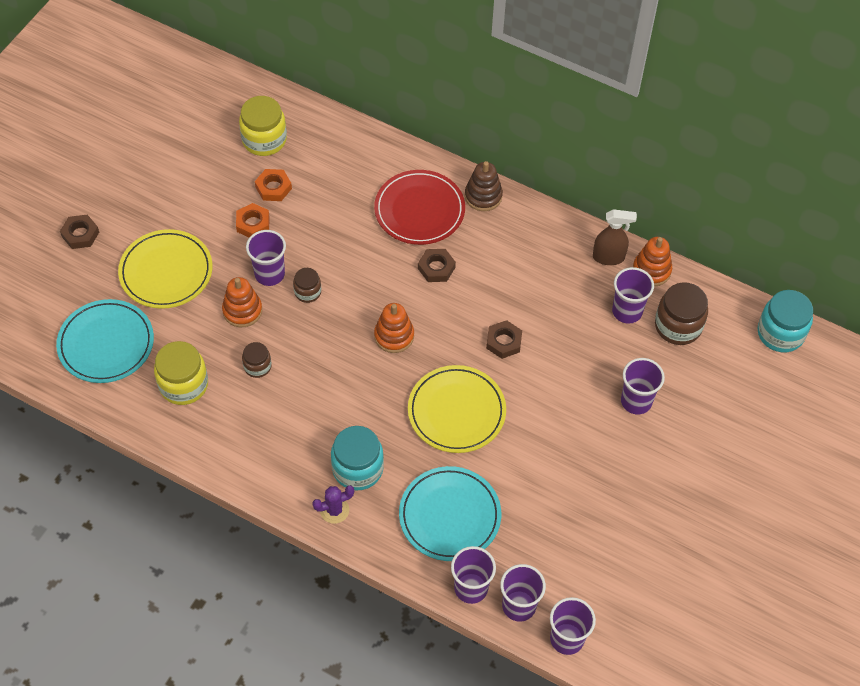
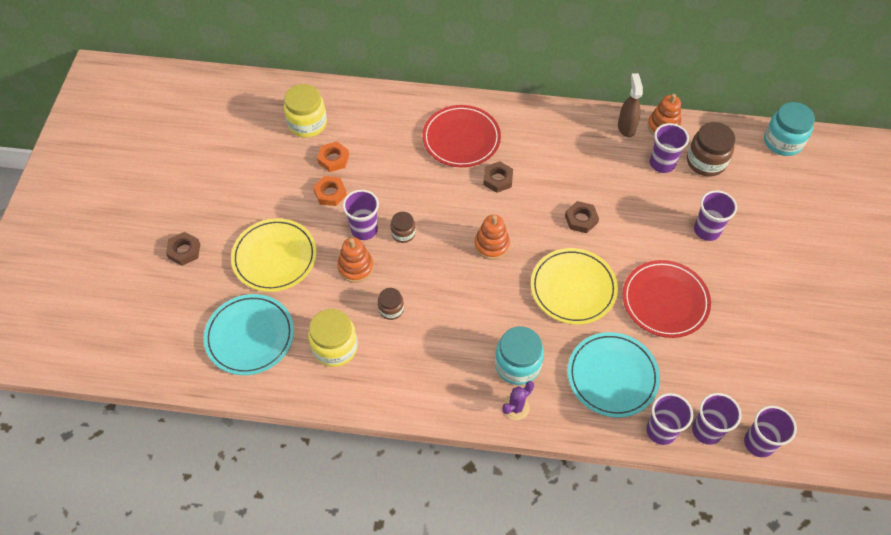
camera: 20 degrees left, 0 degrees up
(483, 196) = (506, 112): brown stacking toy -> none
(548, 459) = (665, 301): none -> red plate
(608, 257) = (626, 127): brown spray bottle -> brown spray bottle turned 75 degrees counterclockwise

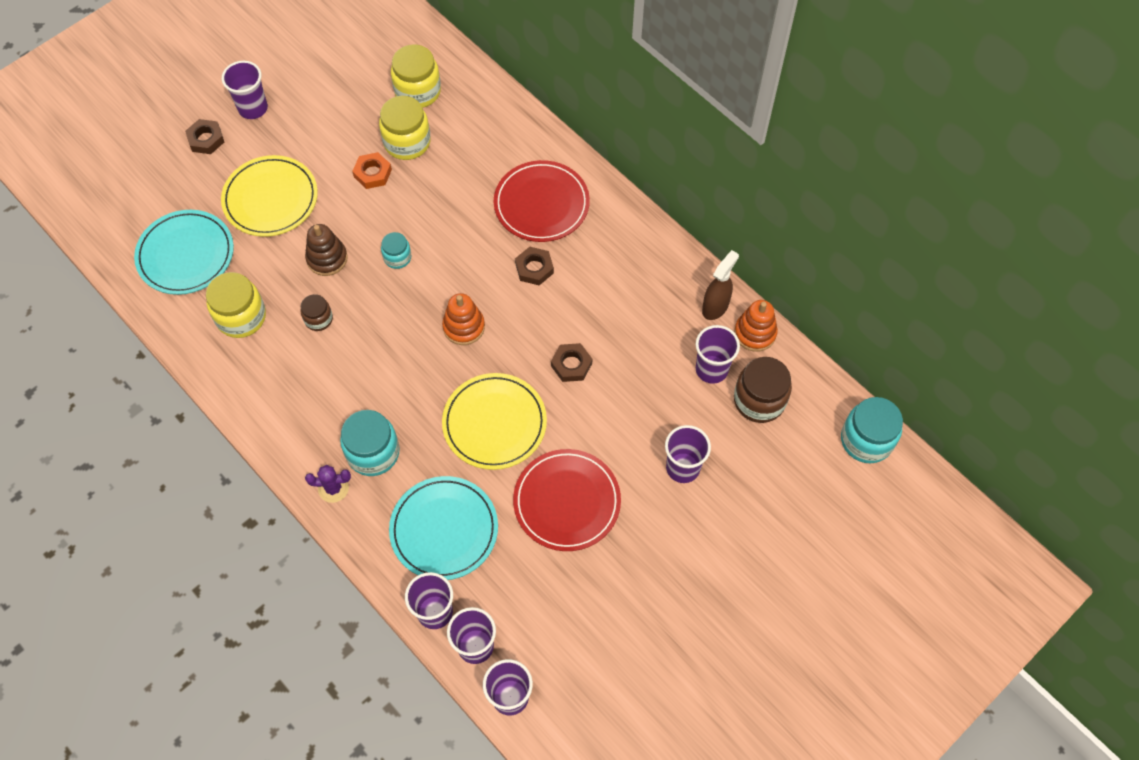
camera: 40 degrees right, 5 degrees up
(333, 159) = (407, 142): orange nut -> yellow jar
(356, 267) = (327, 258): orange stacking toy -> brown stacking toy
(364, 229) = (368, 229): purple cup -> purple cup (253, 108)
(403, 233) = (397, 257): brown jar -> turquoise jar

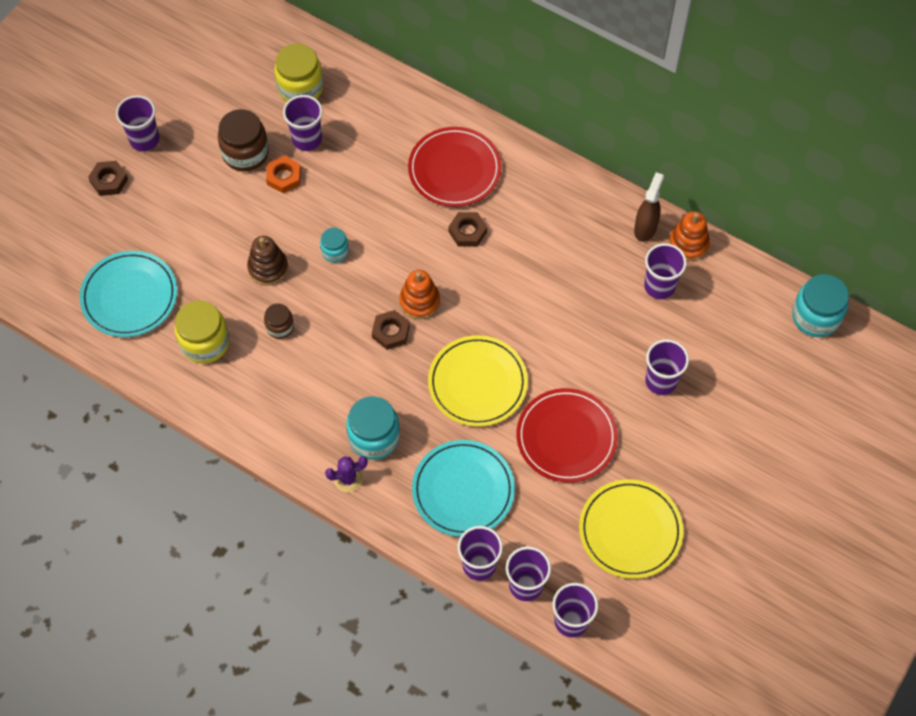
camera: 15 degrees left, 0 degrees up
(270, 199) = (193, 224): yellow plate -> yellow plate (630, 530)
(407, 142) = (307, 139): yellow jar -> purple cup
(571, 365) = (530, 313): brown nut -> brown nut (390, 332)
(759, 400) = (710, 304): brown jar -> brown jar (245, 153)

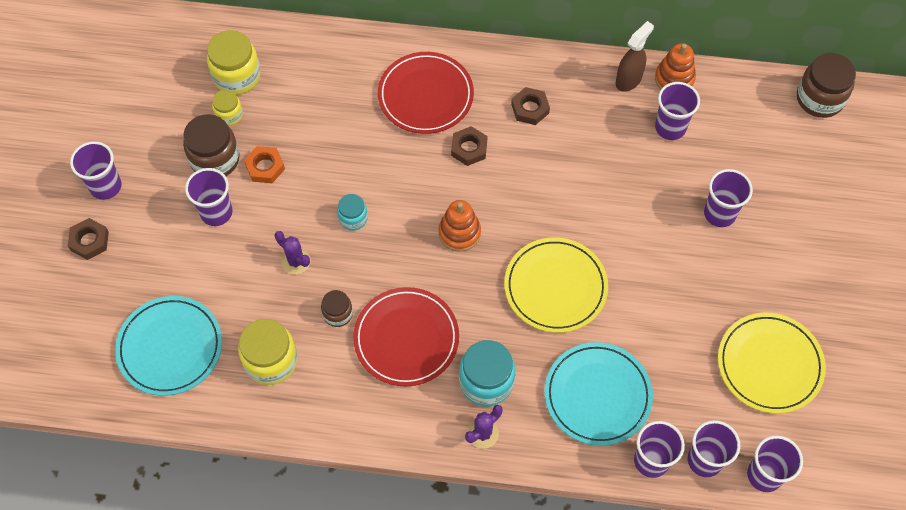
camera: 25 degrees left, 0 degrees up
(268, 268) = (296, 261): brown stacking toy -> purple cactus
(277, 119) = (229, 115): none -> yellow jar
(307, 139) = (269, 122): purple cup -> purple cup (216, 212)
(390, 332) = (447, 273): brown nut -> brown nut (530, 109)
(566, 437) = (664, 302): red plate -> red plate (406, 338)
(645, 228) = (628, 80): brown spray bottle -> brown spray bottle turned 45 degrees clockwise
(815, 316) = (819, 98): turquoise jar -> brown jar

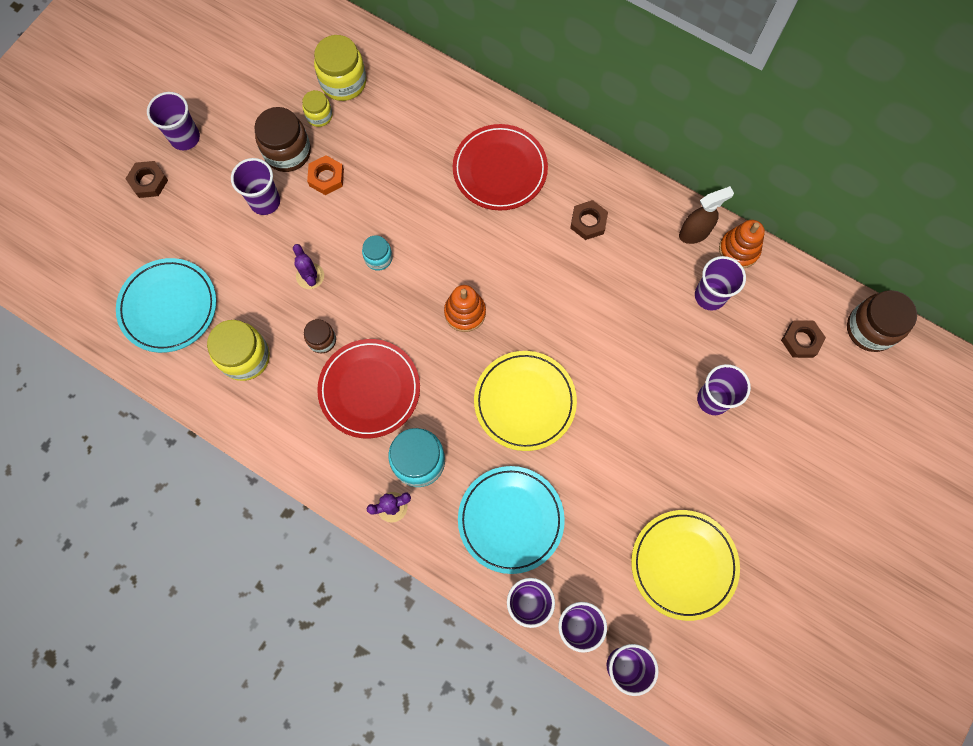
camera: 25 degrees right, 10 degrees up
(469, 148) = (513, 237): brown nut -> brown nut (801, 340)

